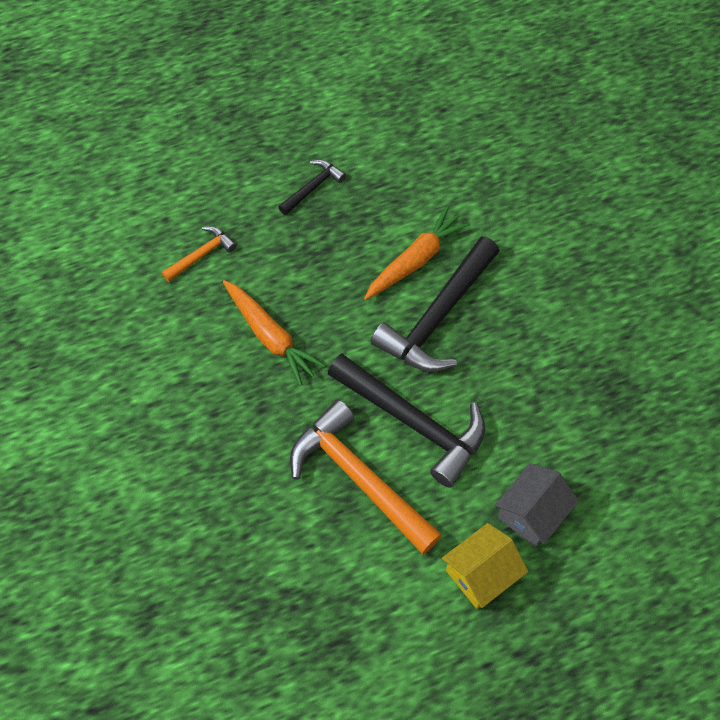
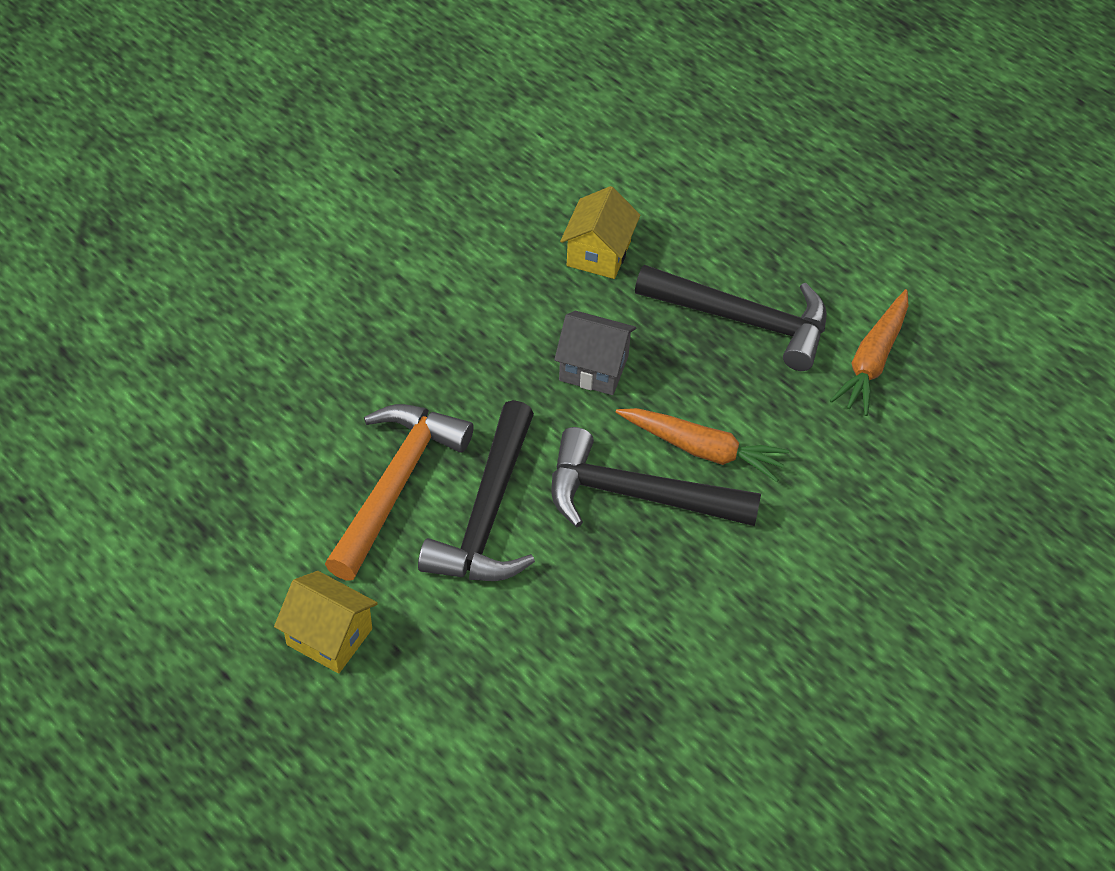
camera: 65 degrees right, 10 degrees down
(201, 254) = (598, 253): orange hammer -> yellow house
(270, 336) = (529, 348): orange carrot -> orange carrot (872, 360)
(313, 187) = (744, 320): black hammer -> black hammer, size x2.05
(531, 514) = (425, 667): grey house -> grey house (594, 368)

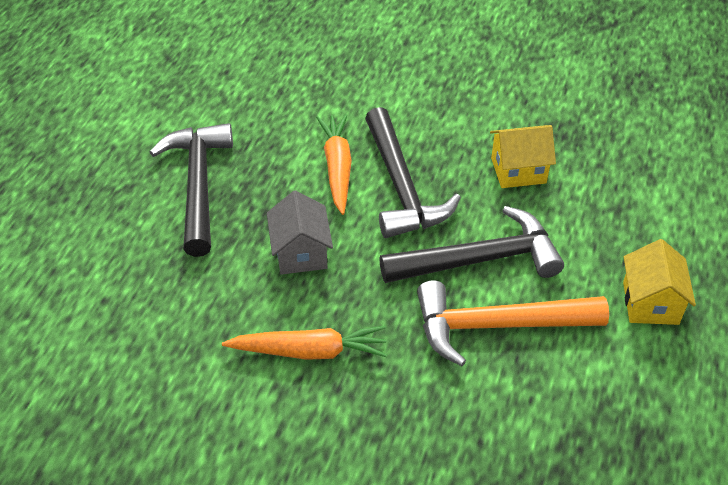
camera: 115 degrees left, 5 degrees down
(598, 253) = (171, 297): yellow house -> yellow house (518, 170)
(872, 360) = (199, 110): orange carrot -> orange carrot (310, 351)

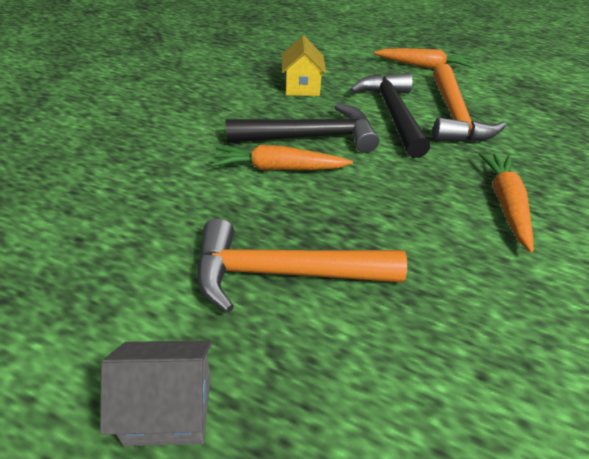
camera: 85 degrees left, 5 degrees down
(198, 185) = (283, 273): black hammer -> orange hammer
(301, 252) = (390, 200): grey house -> grey house (169, 408)
(650, 303) = (423, 66): yellow house -> orange carrot

